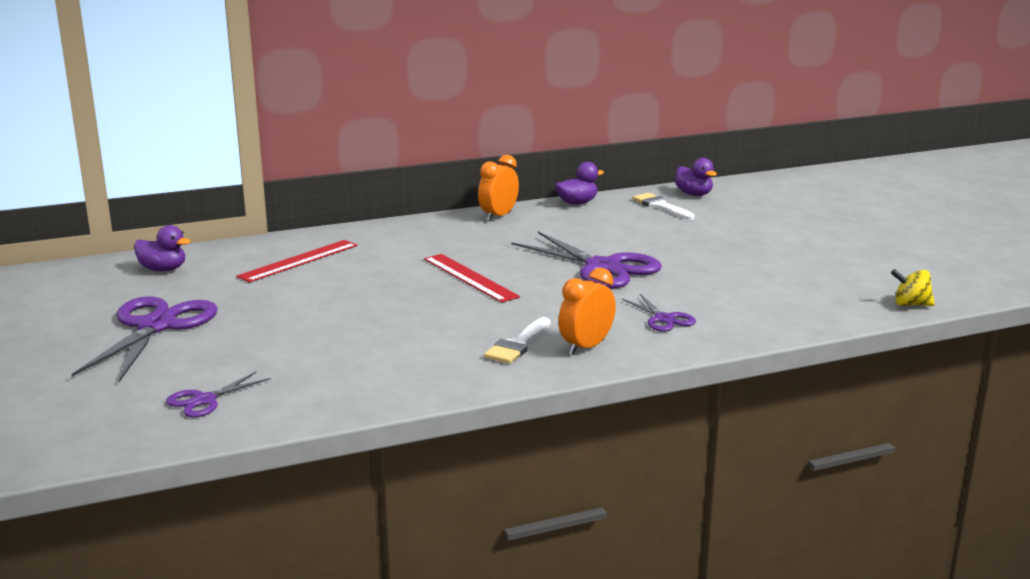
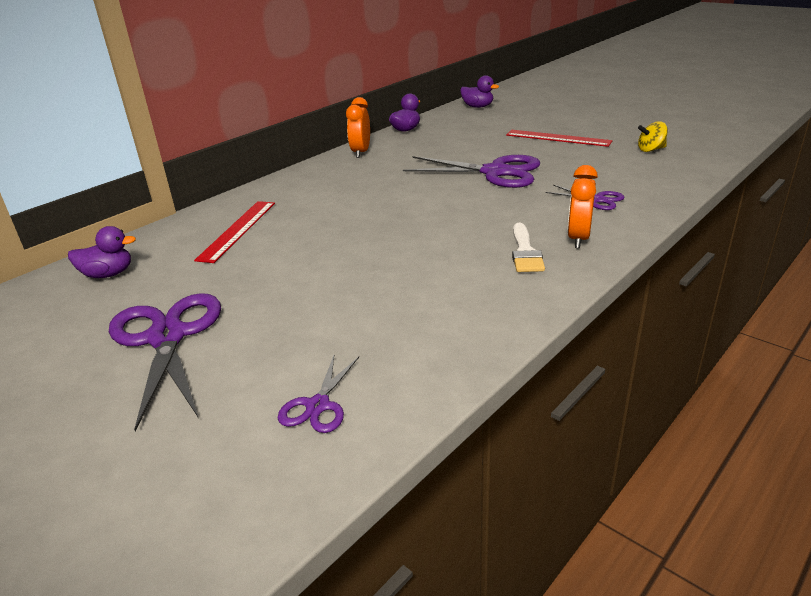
camera: 25 degrees left, 10 degrees up
(470, 277) = (406, 206): red ruler -> red ruler (557, 138)
(661, 206) = (468, 119): white brush -> none
(911, 304) = (726, 147): yellow spinning top -> yellow spinning top (650, 150)

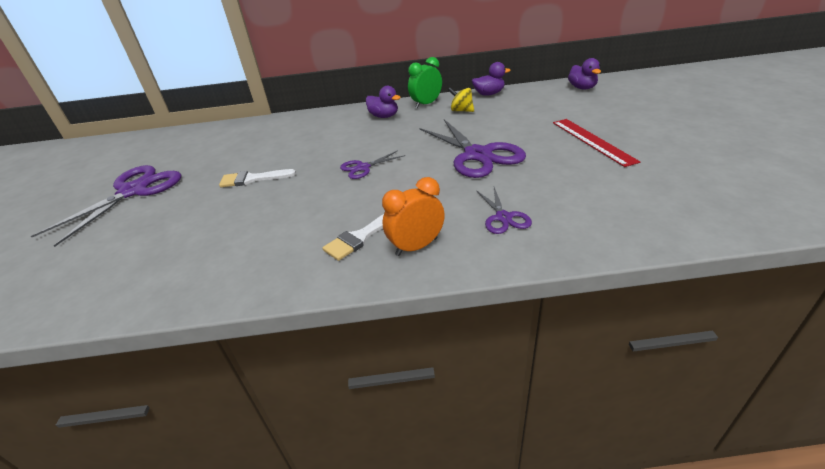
camera: 45 degrees right, 5 degrees up
(108, 274) = (185, 141): purple duck -> purple duck (384, 116)
(237, 230) = (269, 137): red ruler -> none
(313, 264) = (252, 179): none -> white brush
(318, 406) = (88, 274): purple scissors -> purple scissors (363, 167)
(360, 152) = (426, 104): orange clock -> green clock
(650, 150) = (663, 187): yellow spinning top -> yellow spinning top (461, 110)

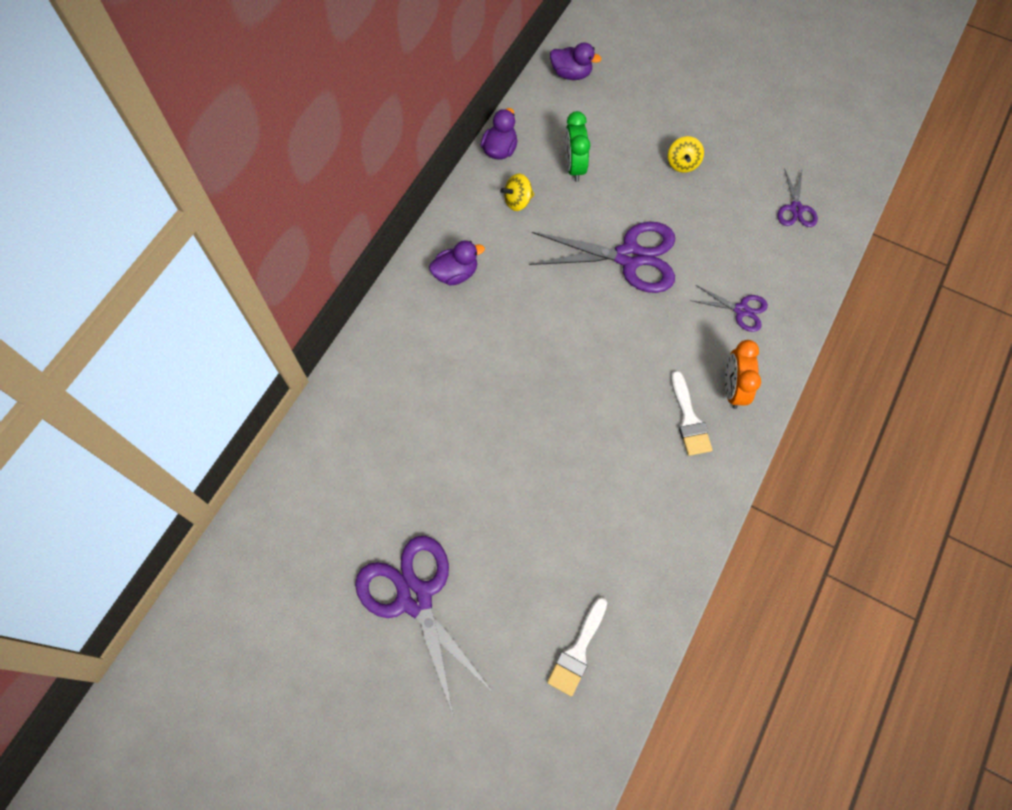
camera: 60 degrees left, 30 degrees up
(252, 179) = (498, 466): white brush -> white brush (577, 651)
(363, 167) = (567, 358): purple scissors -> purple scissors (796, 209)
(426, 104) = (464, 217): green clock -> green clock (574, 167)
(592, 141) = (682, 163): red ruler -> yellow spinning top

